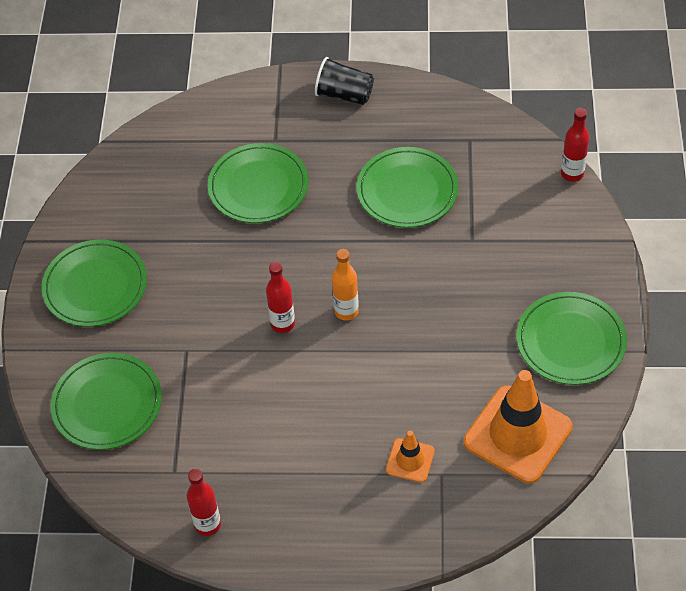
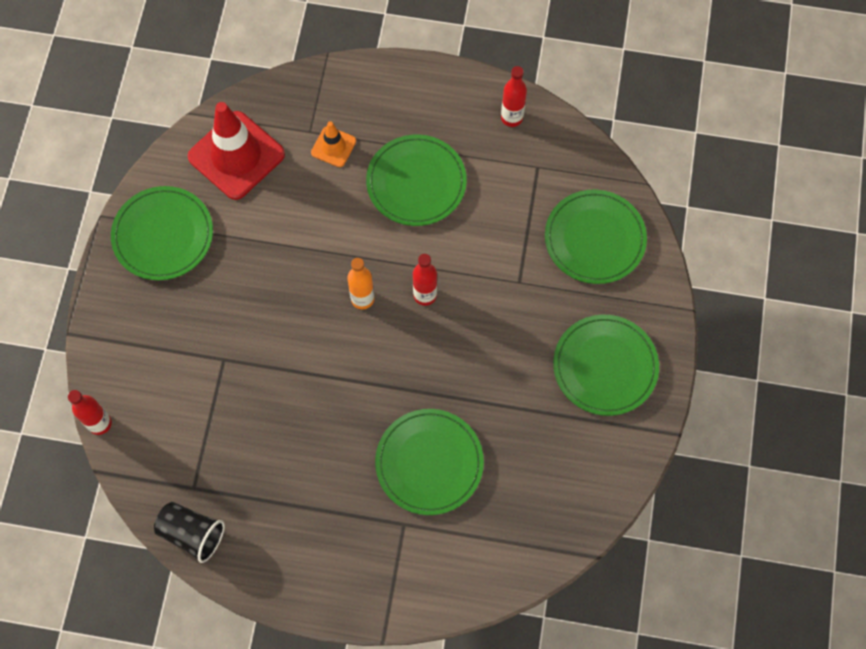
camera: 175 degrees left, 15 degrees up
(344, 94) = (316, 577): black cup -> black cup (192, 533)
(407, 190) = (274, 431): green plate -> green plate (416, 182)
(517, 434) = (236, 155): orange traffic cone -> red traffic cone

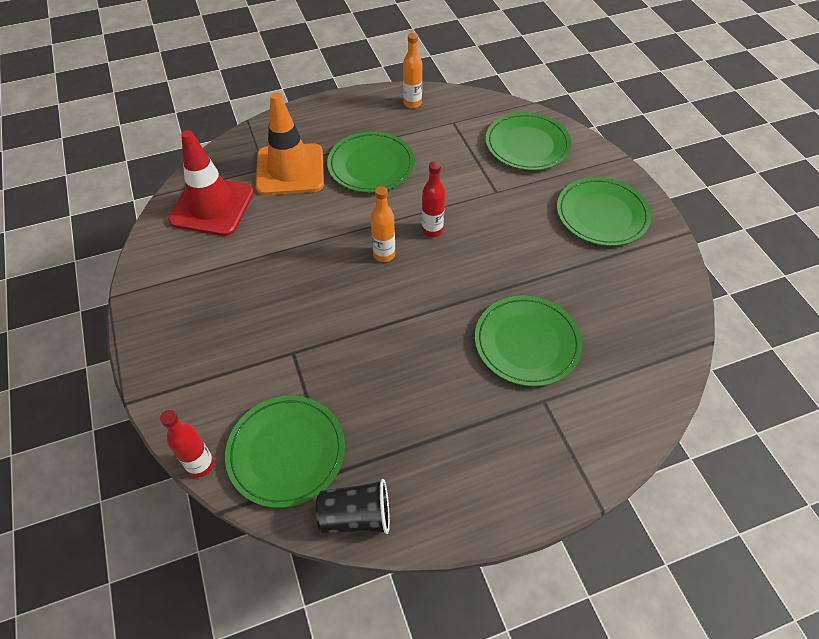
camera: 30 degrees left, 15 degrees down
(163, 235) = (178, 286): green plate -> green plate (286, 452)
(333, 147) = (290, 170): orange traffic cone -> orange traffic cone, size x2.04
(511, 118) = (412, 103): red bottle -> orange bottle

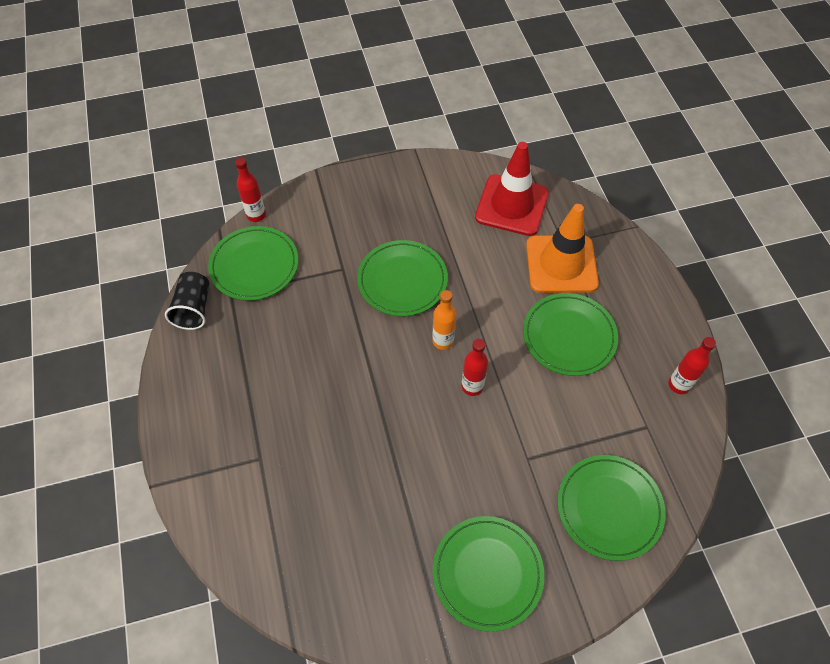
camera: 95 degrees right, 5 degrees up
(412, 103) = (679, 385): orange bottle -> red bottle
(527, 343) = (323, 455): green plate -> green plate (402, 280)

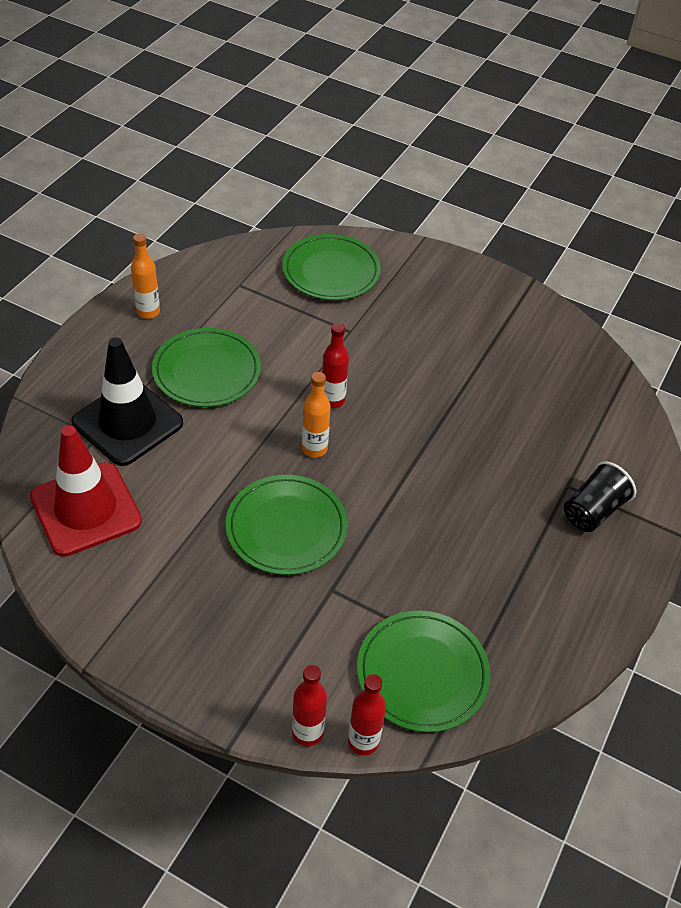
camera: 140 degrees left, 10 degrees down
(194, 308) = (531, 677): black cup -> black cup (593, 511)
(487, 573) = (456, 302): green plate -> none
(561, 264) = (127, 423): orange traffic cone -> black traffic cone
(663, 345) = (148, 312): none -> orange bottle
(679, 385) = (178, 286): red bottle -> red bottle (307, 732)

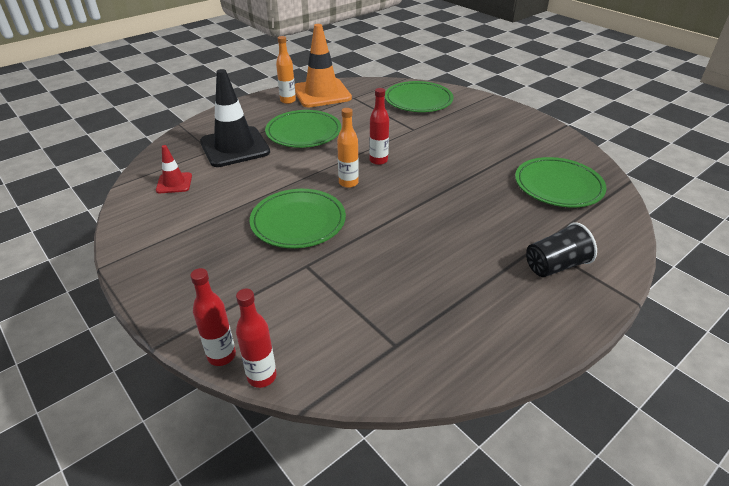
camera: 25 degrees right, 10 degrees down
(86, 509) = (174, 183): red traffic cone -> red traffic cone, size x0.49
(189, 286) = (321, 93): none -> orange traffic cone
(422, 673) = (343, 341): green plate -> green plate (558, 185)

